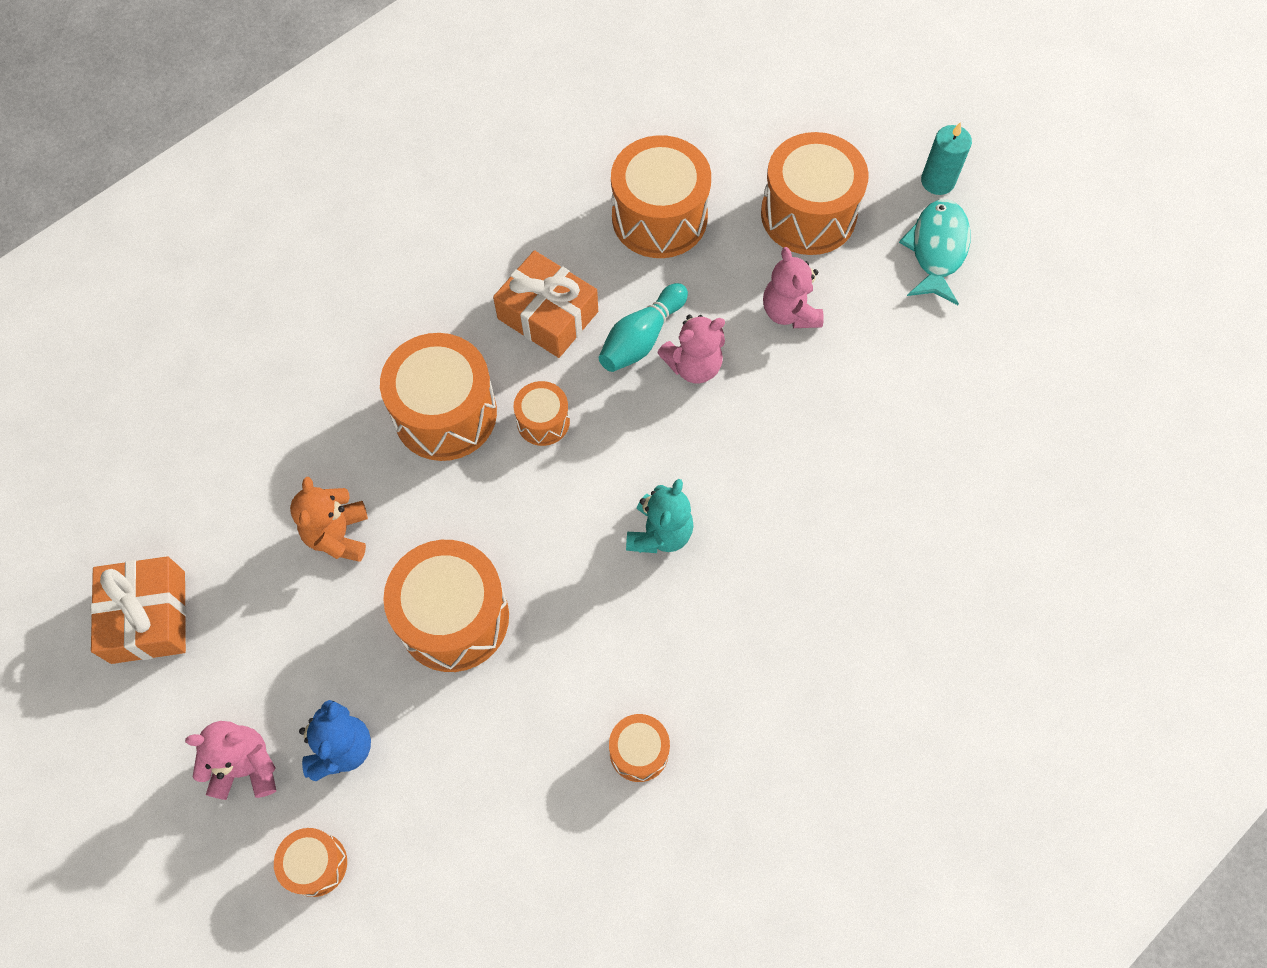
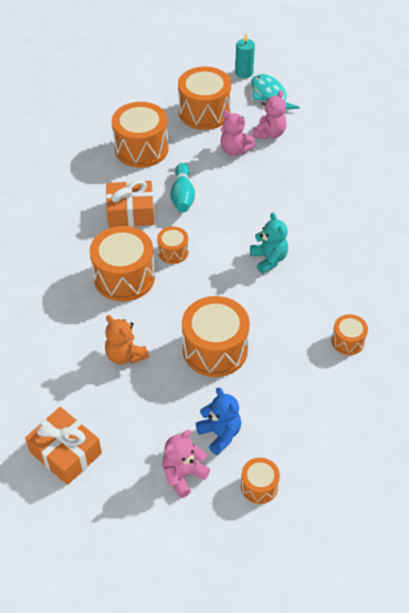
camera: 40 degrees left, 15 degrees down
(693, 365) = (216, 192): pink teddy bear -> pink teddy bear (269, 133)

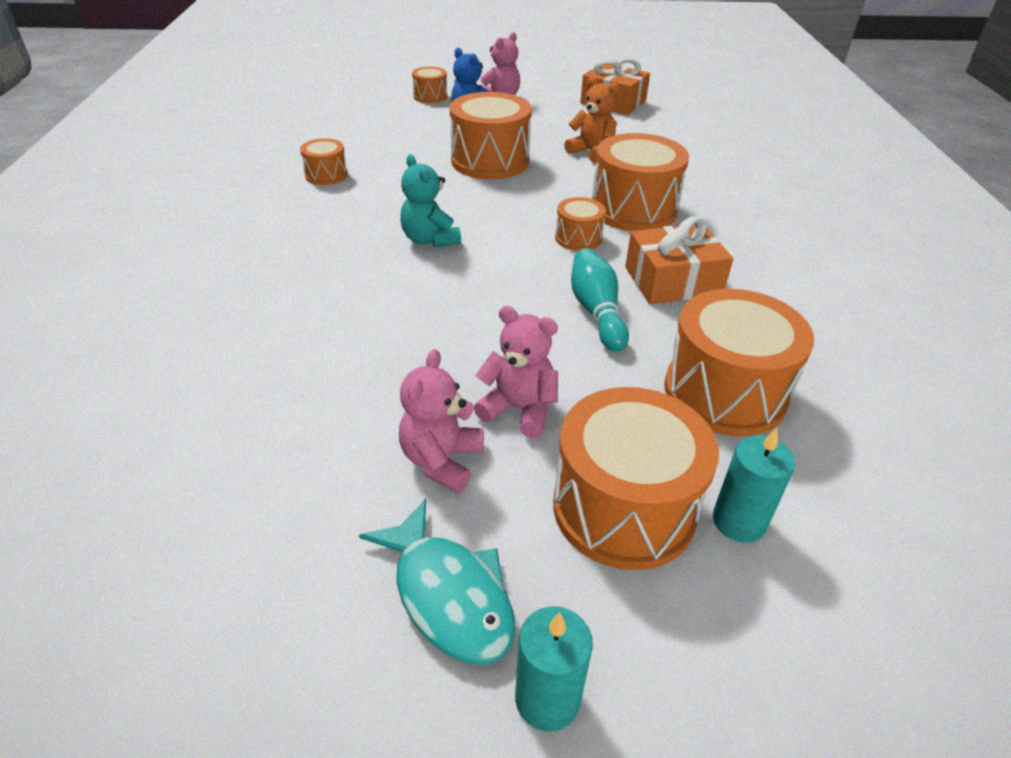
camera: 170 degrees right, 10 degrees down
(165, 105) = (738, 521): none -> turquoise candle

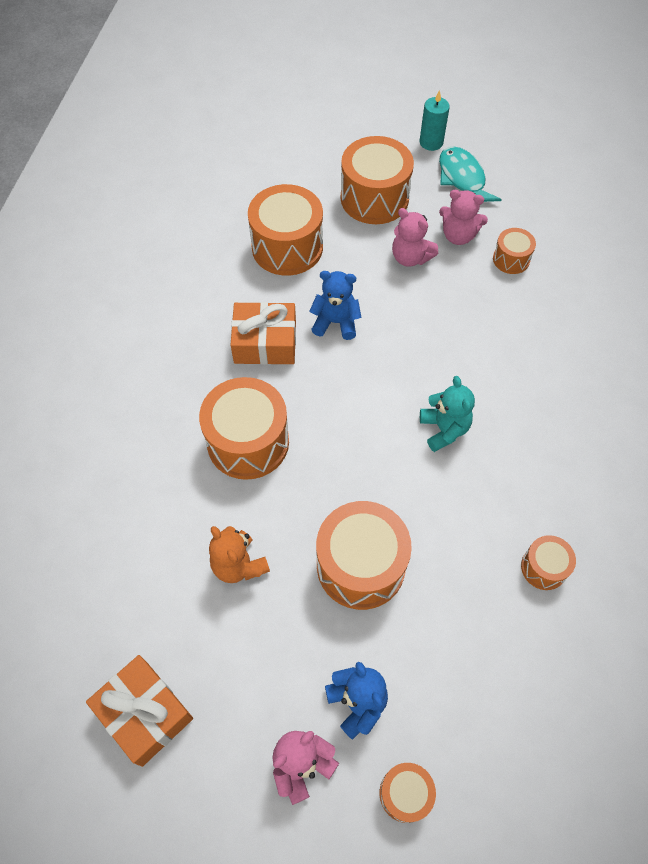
camera: 165 degrees left, 20 degrees up
(442, 460) = (458, 236): pink teddy bear -> pink teddy bear turned 75 degrees clockwise
(578, 238) = (316, 408): orange drum -> orange drum (511, 259)
(596, 311) = (336, 322): turquoise bowling pin -> blue teddy bear
(738, 521) = (324, 183): turquoise candle -> none

